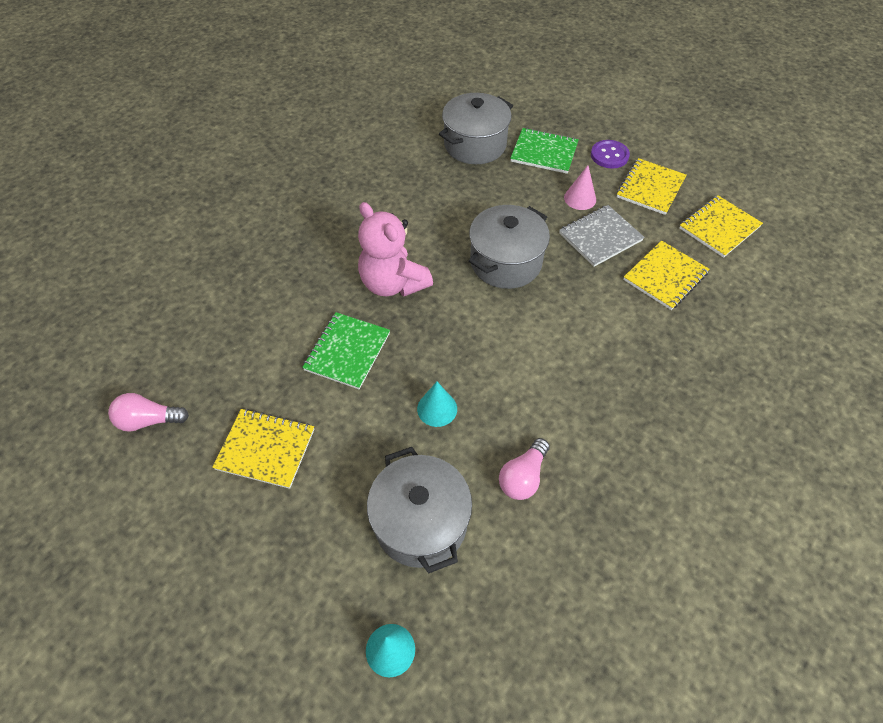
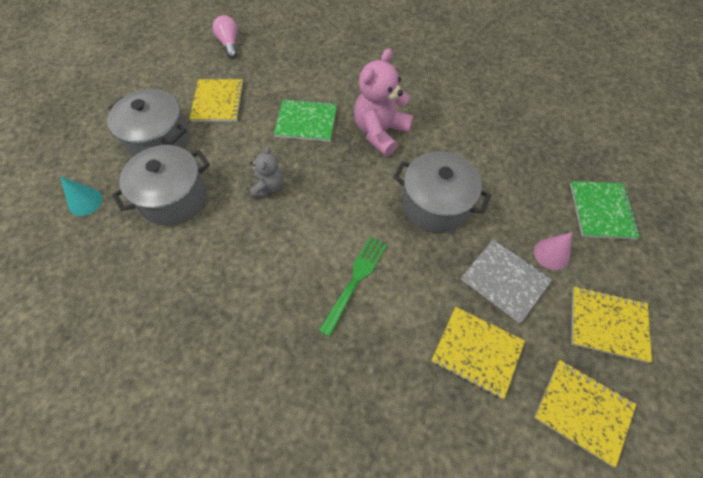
camera: 75 degrees right, 5 degrees up
(437, 409) = (268, 187): turquoise cone -> grey teddy bear
(475, 145) = (576, 152): grey pot -> grey pot (158, 140)
(523, 477) = (218, 256): pink light bulb -> none
(580, 349) = (355, 281): none -> green fork
(609, 155) = (636, 274): purple button -> none

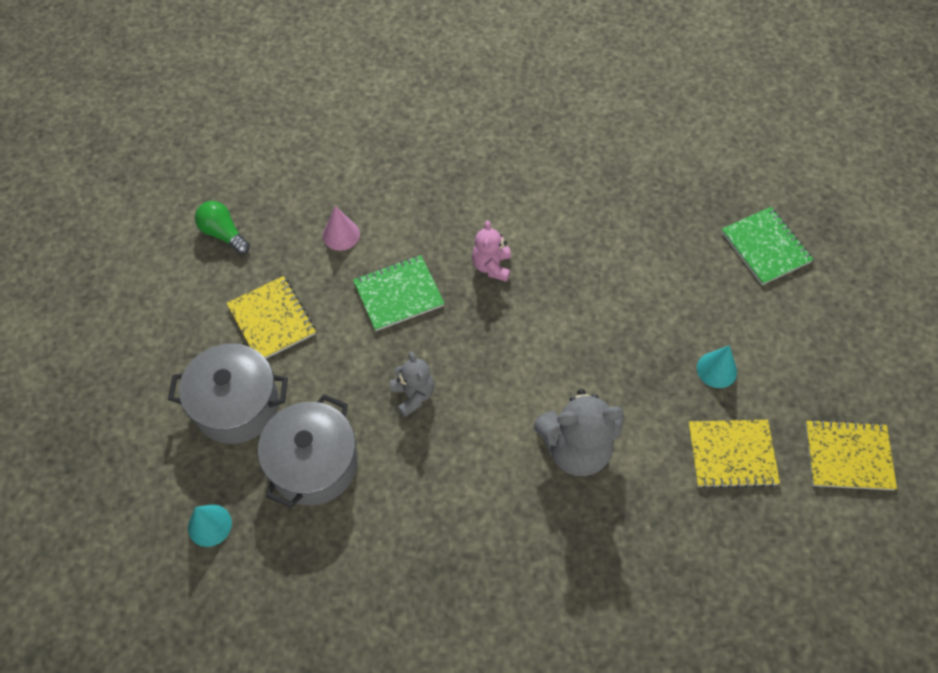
camera: 30 degrees left, 0 degrees up
(229, 44) = (223, 234): pink light bulb -> green light bulb
(355, 281) = (576, 448): green fork -> grey teddy bear
(380, 132) = (491, 266): pink teddy bear -> pink teddy bear, size x0.57
(435, 205) = (603, 323): grey pot -> none
(504, 280) = (716, 370): grey notebook -> turquoise cone
(551, 254) = (744, 318): pink cone -> pink cone (341, 235)
(608, 324) = (828, 363): yellow notebook -> none

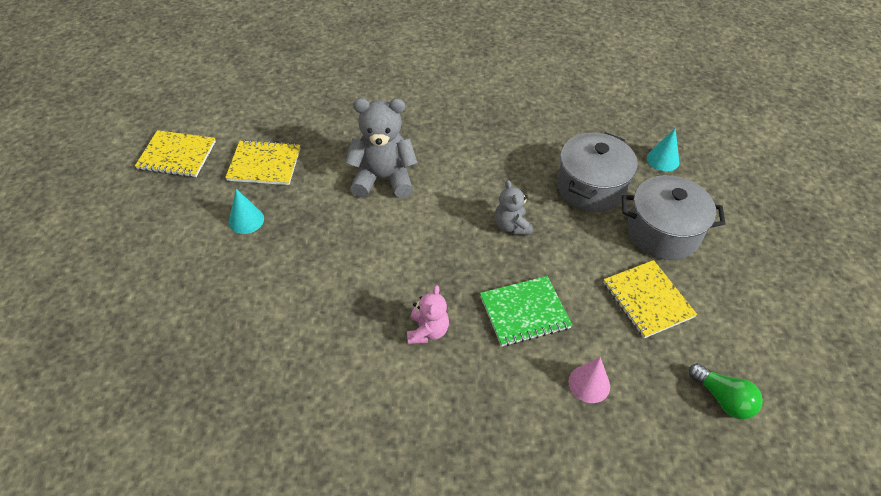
camera: 175 degrees left, 10 degrees down
(765, 247) = (138, 322): green notebook -> none

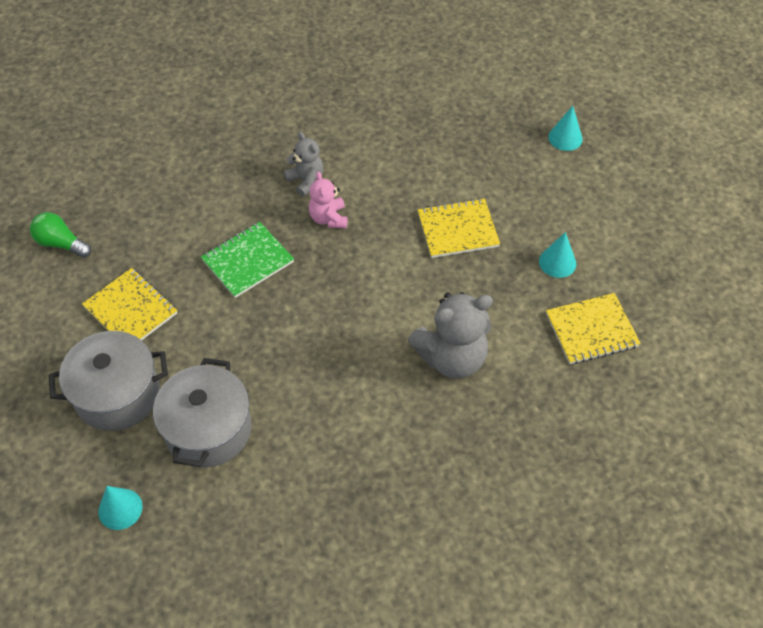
camera: 160 degrees right, 5 degrees up
(126, 340) = (565, 138): none -> turquoise cone
(177, 155) = (692, 308): yellow notebook -> yellow notebook (458, 230)
(511, 226) = (287, 346): grey teddy bear -> grey teddy bear (306, 181)
(589, 384) = (177, 220): pink cone -> none

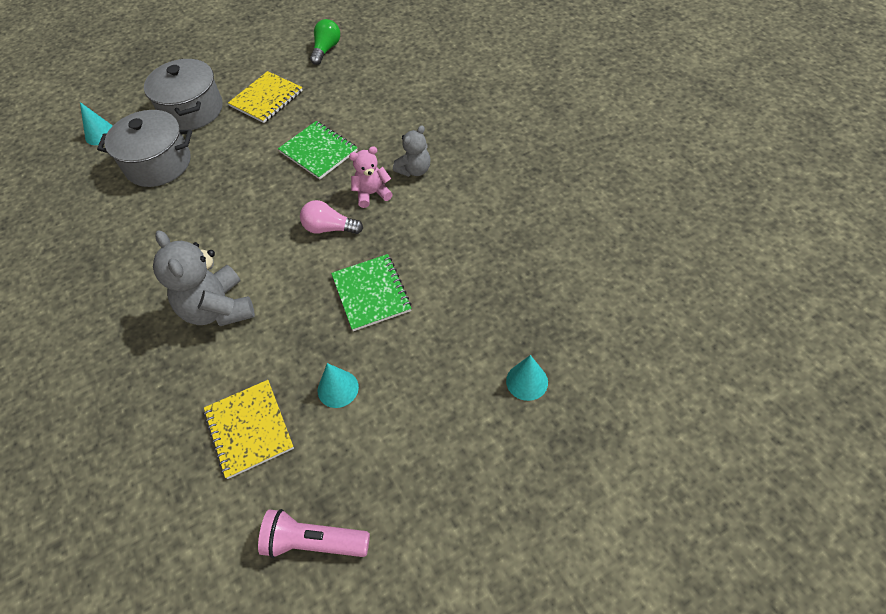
camera: 85 degrees right, 0 degrees up
(367, 257) = (329, 228): none -> pink light bulb
(458, 230) = (371, 293): yellow notebook -> green notebook
(693, 286) = (314, 542): none -> pink flashlight

